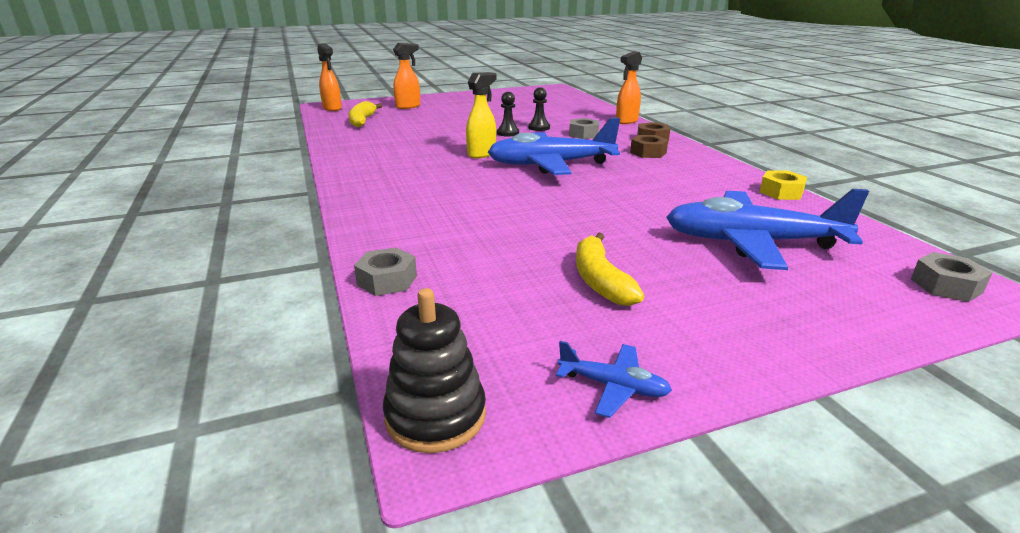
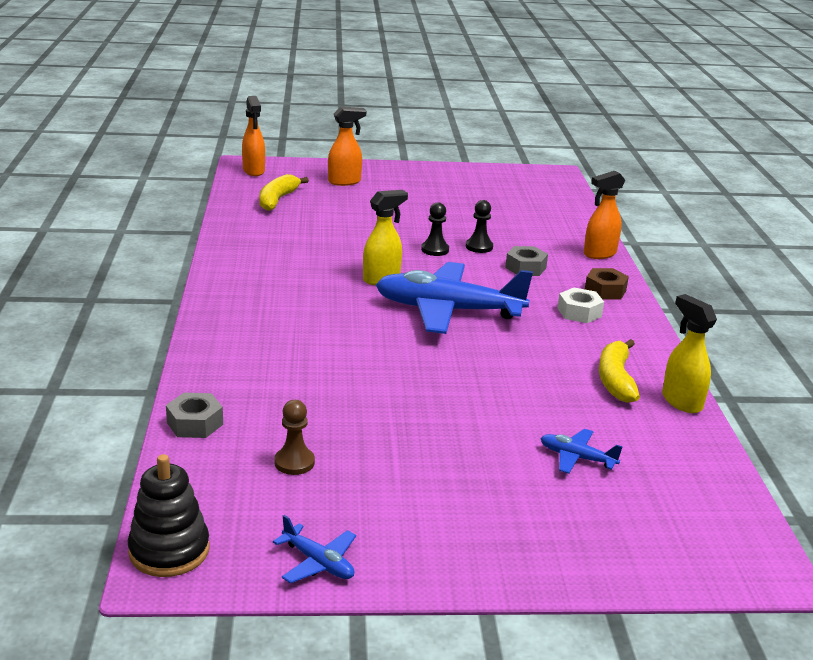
camera: 15 degrees right, 0 degrees up
(512, 295) = (294, 462): none -> brown pawn
(600, 280) = (385, 466): yellow banana -> yellow banana (616, 380)
(648, 152) = (579, 312): brown nut -> white nut
(752, 242) = (577, 458): blue plane -> blue plane, size x0.43
(781, 192) = (681, 401): yellow nut -> yellow spray bottle
(946, 286) = (726, 549): grey nut -> none

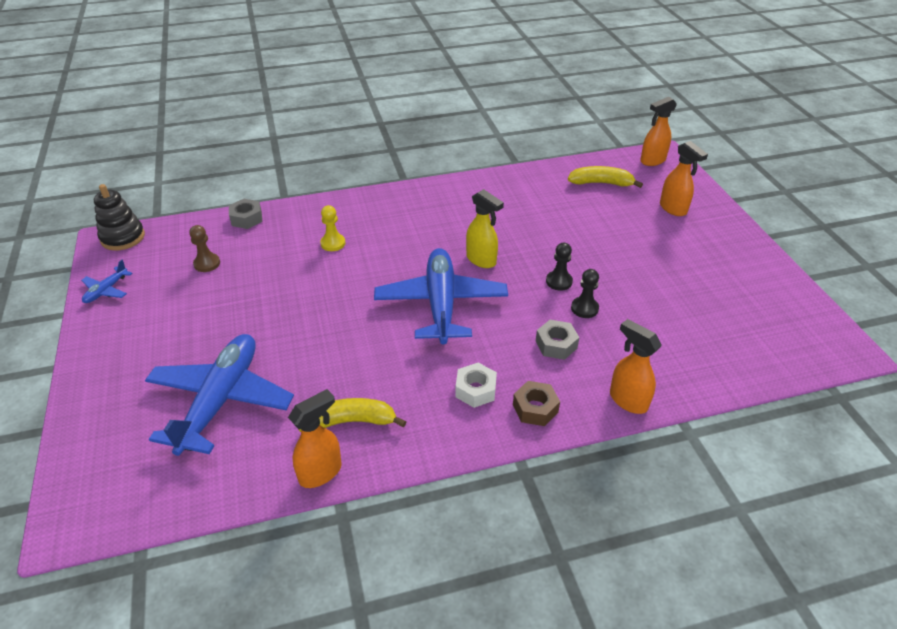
camera: 80 degrees right, 15 degrees up
(300, 361) = (333, 243): none -> yellow pawn
(577, 458) = (221, 400): blue plane -> blue plane, size x2.34
(681, 401) = (321, 472): yellow spray bottle -> orange spray bottle

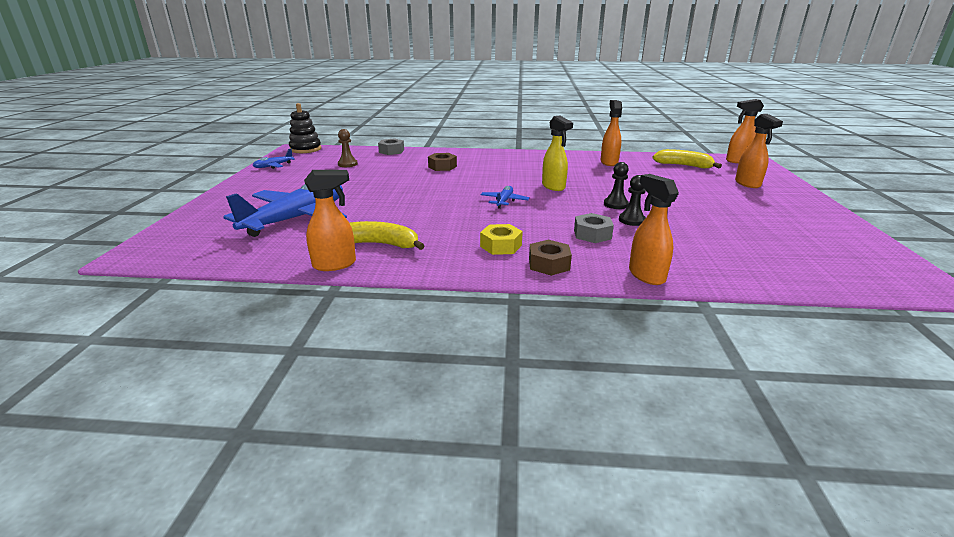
camera: 20 degrees right, 15 degrees down
(333, 243) = (442, 167): yellow pawn -> brown nut
(441, 304) = (504, 201): blue plane -> blue plane, size x0.43
(475, 390) = (501, 246): white nut -> yellow nut
(521, 192) = (609, 162): none -> orange spray bottle

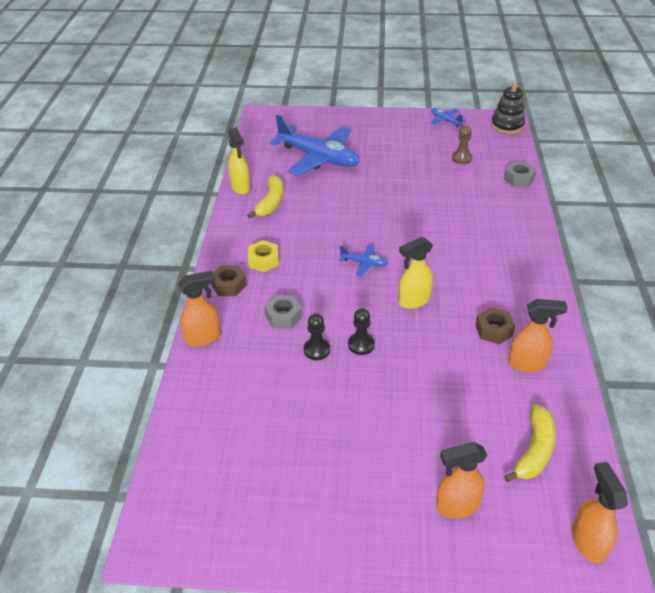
camera: 90 degrees right, 15 degrees up
(335, 264) = (241, 187): orange spray bottle -> yellow spray bottle
(442, 167) = (469, 218): brown nut -> brown nut (494, 330)

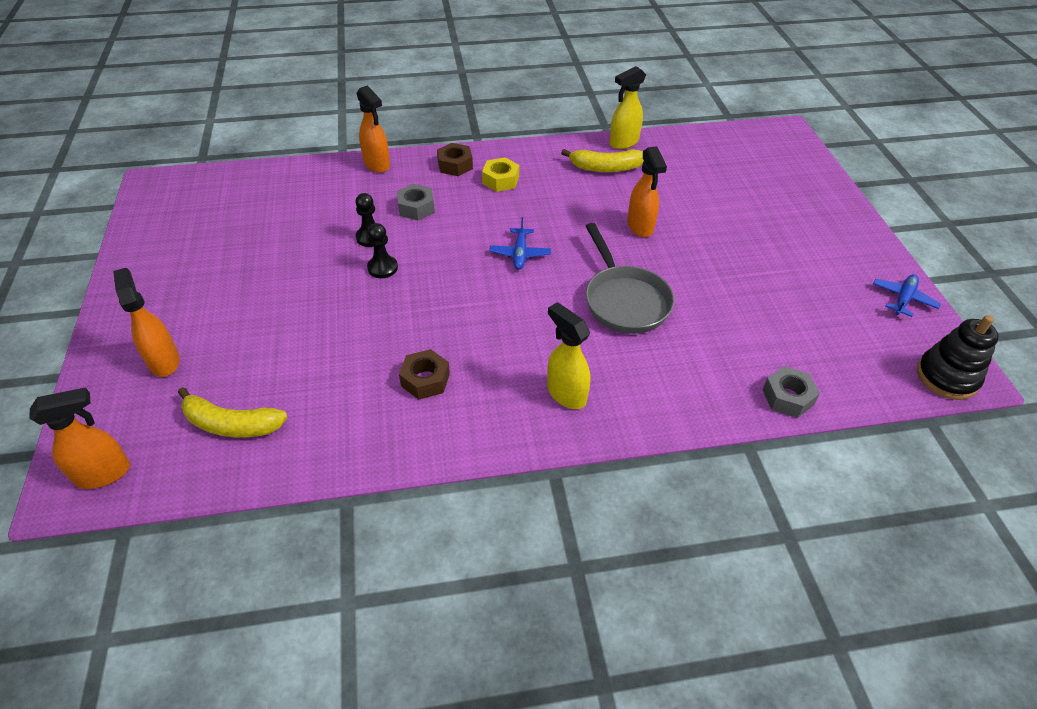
camera: 75 degrees right, 5 degrees up
(318, 158) = (717, 189): blue plane -> none
(413, 301) = (463, 302): yellow spray bottle -> yellow spray bottle (566, 393)
(427, 222) = (624, 300): none -> grey pan
(461, 158) = (804, 325): brown pawn -> none
(527, 364) = (369, 415): orange spray bottle -> orange spray bottle (640, 227)

